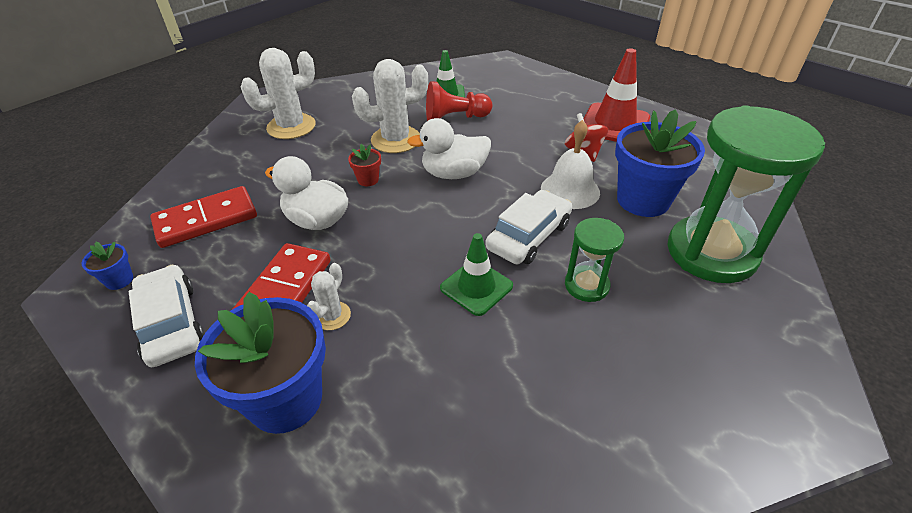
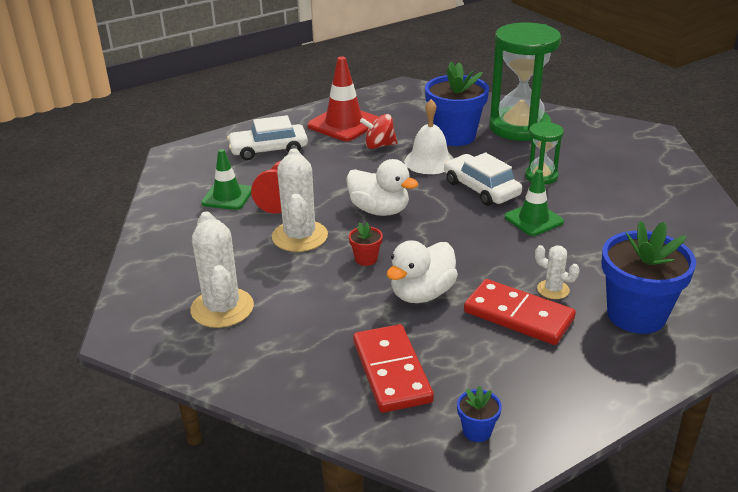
camera: 75 degrees left, 10 degrees down
(171, 323) = (547, 384): white car -> white car (268, 149)
(454, 174) = (379, 210): white duck -> white duck turned 60 degrees counterclockwise

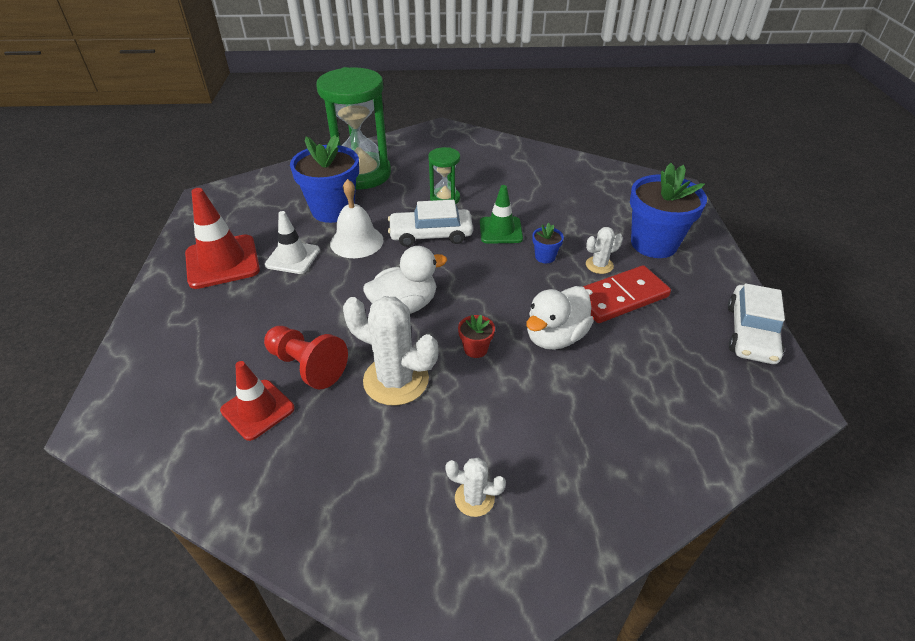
camera: 60 degrees left, 10 degrees up
(222, 308) = (474, 498): white cactus -> white cactus, size x0.52
(227, 197) = (258, 409): green traffic cone -> red traffic cone
(268, 149) = (200, 336): white car -> white car (751, 333)
(379, 145) = (293, 257): red spinning top -> white traffic cone
(391, 371) = (652, 404): red domino -> none
(422, 294) = (555, 337): white duck -> white duck turned 60 degrees clockwise
(477, 431) = (750, 385): blue flower pot -> blue flower pot (545, 257)

